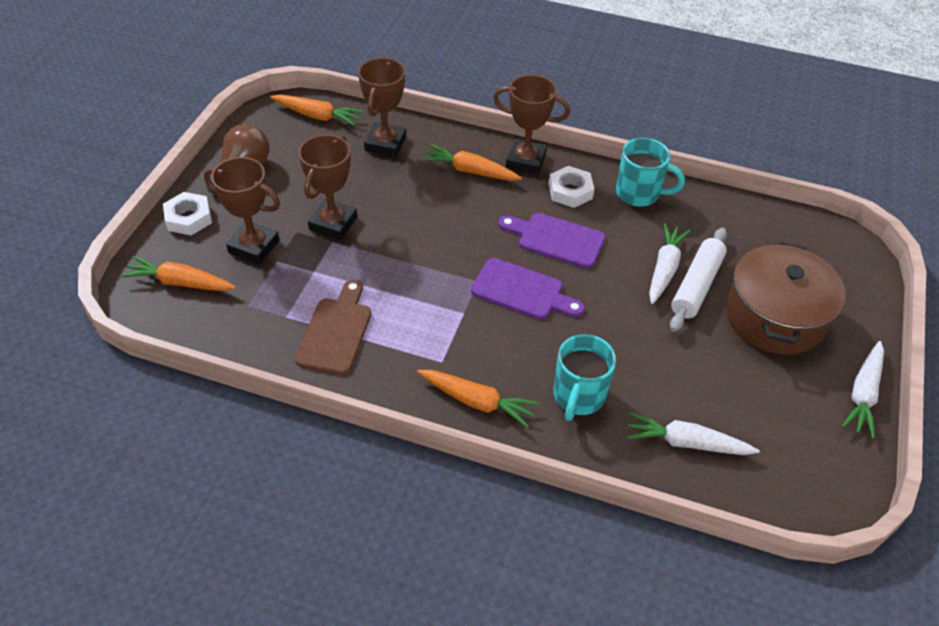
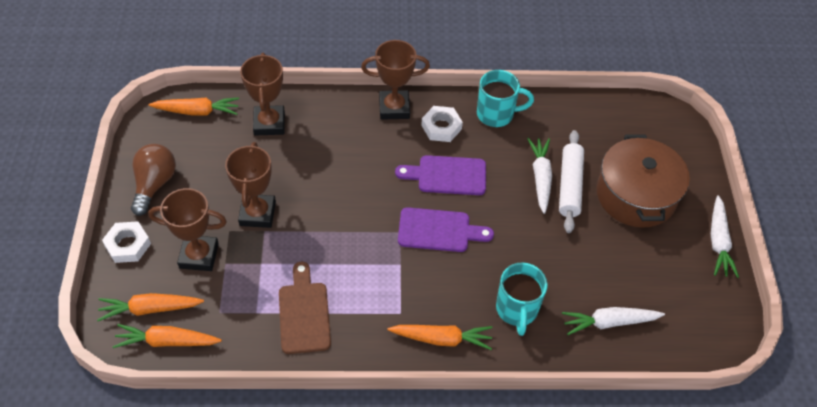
camera: 20 degrees left, 5 degrees up
(470, 171) = (352, 130): orange carrot -> orange carrot (167, 341)

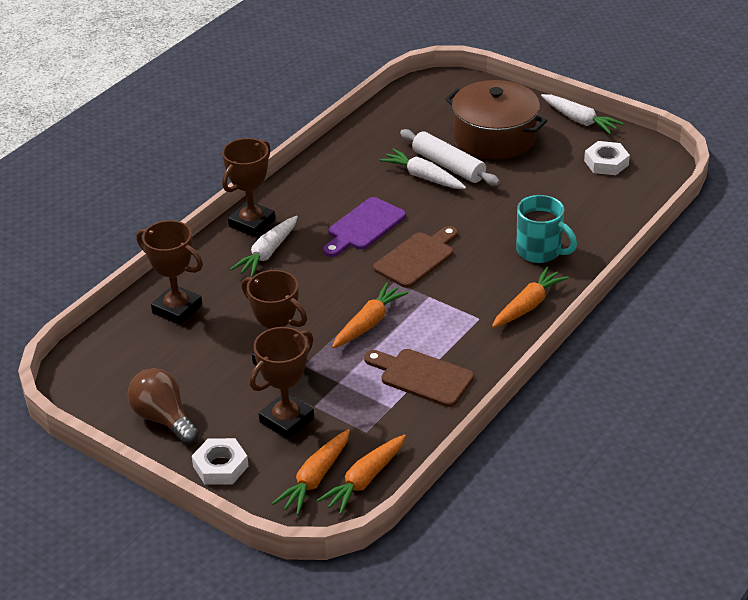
camera: 50 degrees left, 15 degrees down
(197, 111) = (103, 352): orange carrot -> orange carrot (368, 323)
(439, 230) = (417, 258): purple cutting board -> brown cutting board
(441, 127) = (306, 206): white nut -> white nut (606, 163)
(496, 114) = (329, 168): turquoise mug -> none
(609, 322) = (598, 209): white carrot -> white carrot (267, 253)

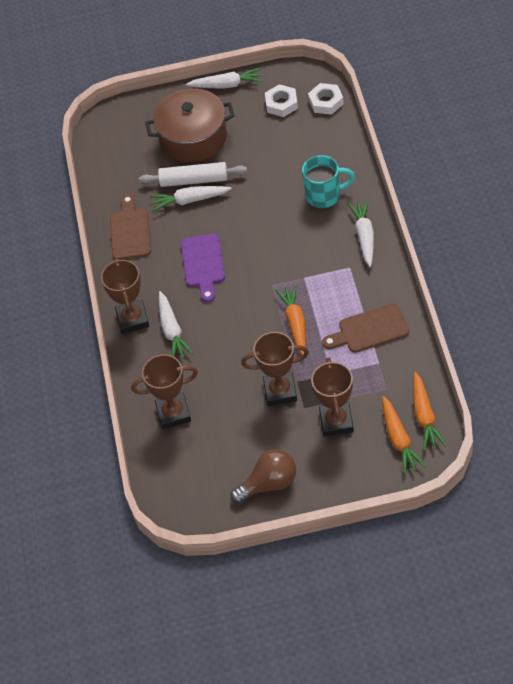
camera: 40 degrees left, 15 degrees up
(164, 418) = (269, 484): brown light bulb -> brown light bulb turned 150 degrees clockwise
(220, 466) = (341, 480): white nut -> white nut (326, 102)
(417, 258) = (263, 258): brown cutting board -> brown cutting board (130, 231)
(528, 305) = (364, 236): orange carrot -> white carrot

